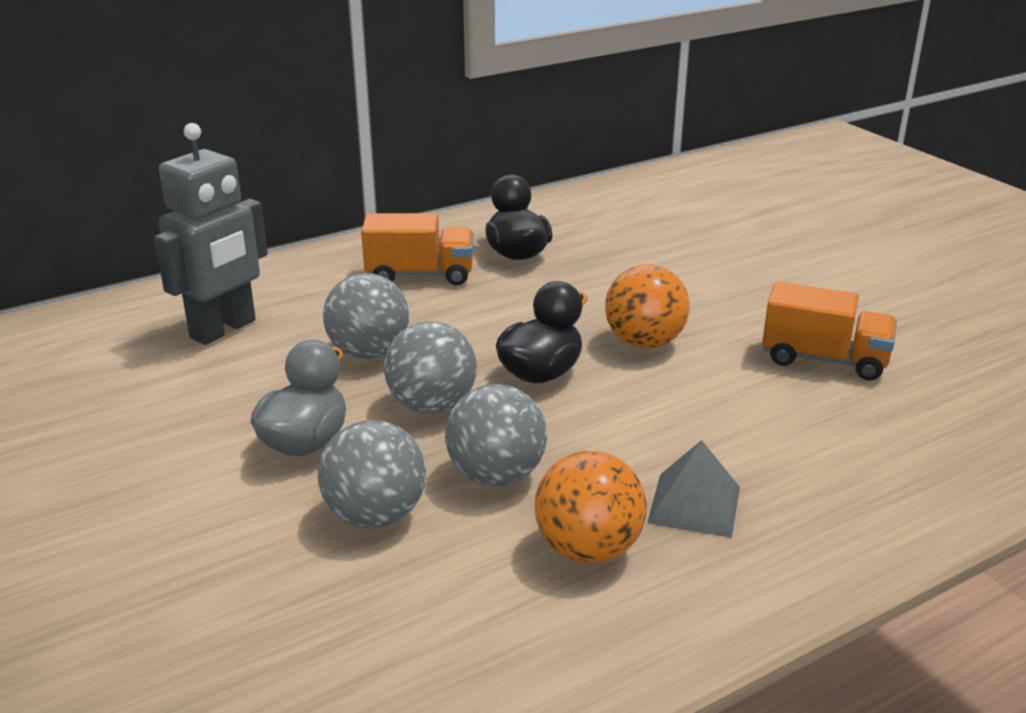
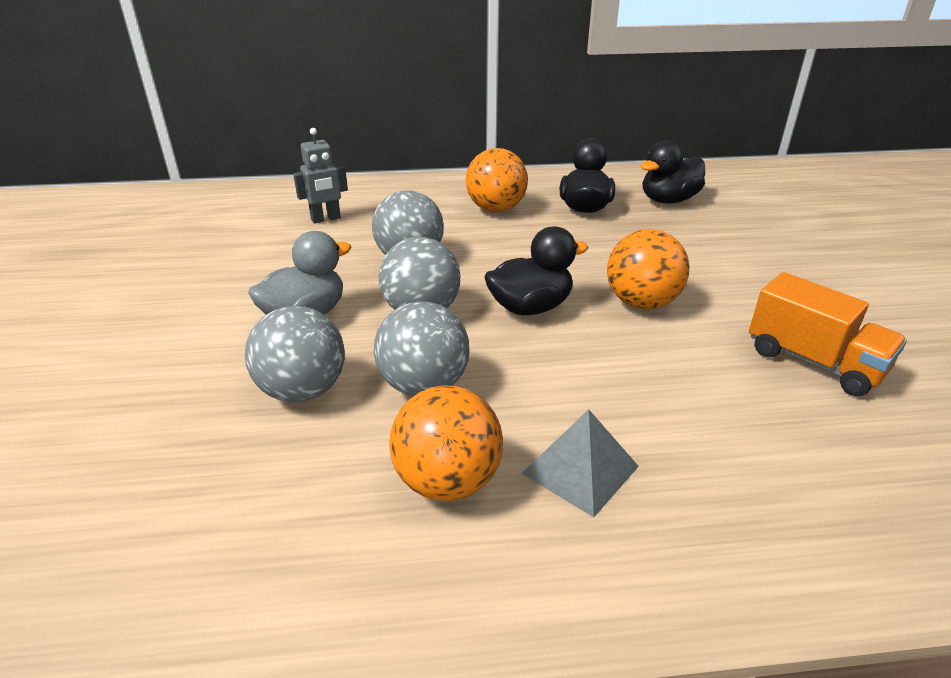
camera: 25 degrees right, 5 degrees up
(224, 329) = (326, 219): grey robot -> grey robot, size x0.56
(420, 275) = (496, 209): orange truck -> orange ball
(597, 228) = (668, 200): none -> black duck

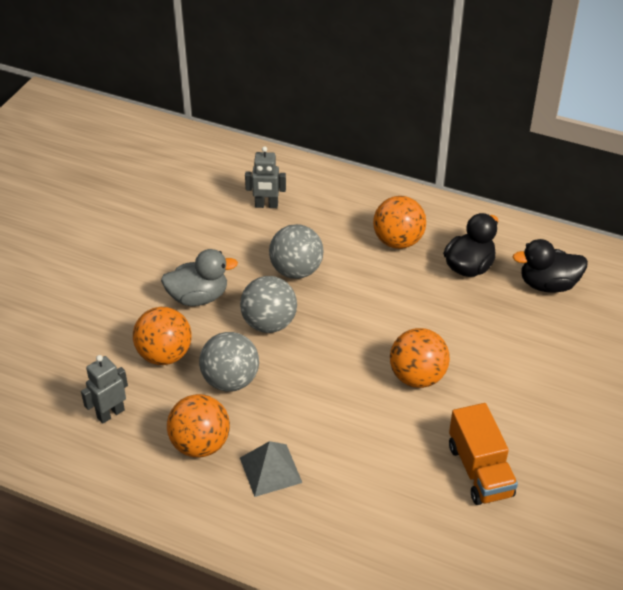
camera: 30 degrees right, 10 degrees up
(263, 500) = (110, 413): none -> grey robot
(303, 390) = (165, 355): grey ball -> orange ball
(530, 307) = (340, 349): black duck -> none

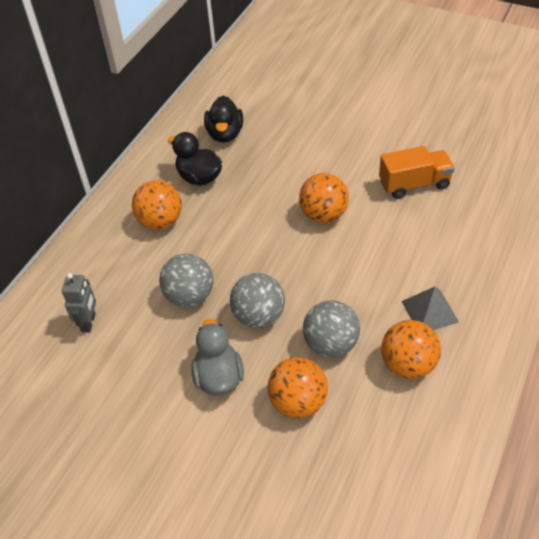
camera: 85 degrees left, 5 degrees up
(110, 413) = (376, 445): grey robot -> none

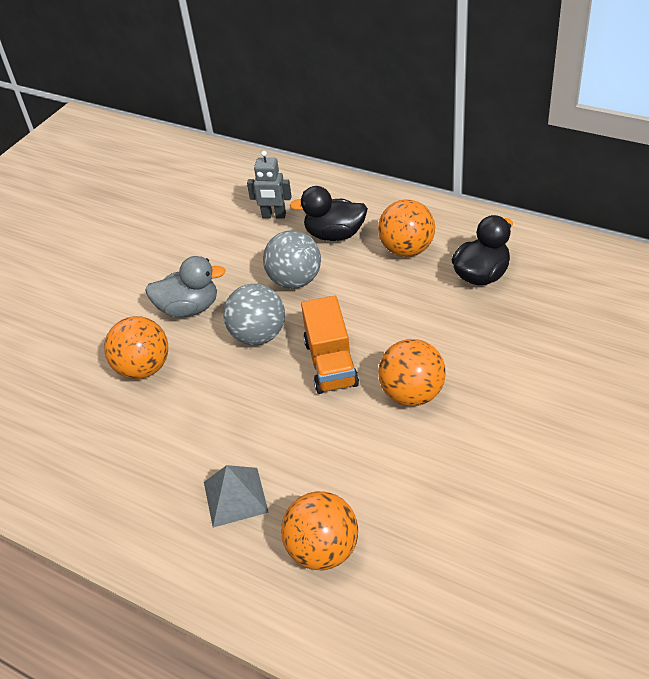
camera: 95 degrees right, 5 degrees down
(225, 134) = (568, 293): black duck -> black duck (334, 235)
(330, 344) = (208, 396): grey ball -> none
(408, 364) = (164, 466): orange ball -> orange ball (323, 550)
(414, 184) = (473, 503): orange truck -> orange truck (330, 363)

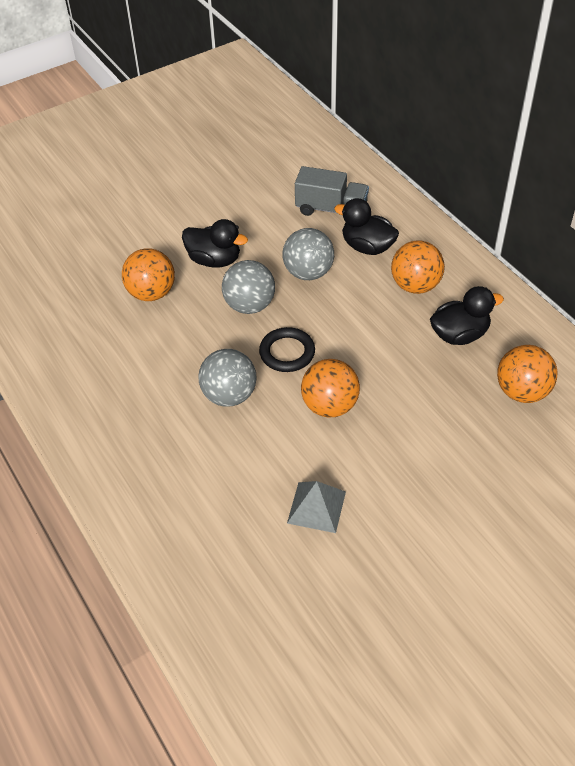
camera: 25 degrees right, 5 degrees up
(189, 308) = (214, 260): grey duck -> black duck
(235, 497) = (150, 420): grey pyramid -> grey pyramid (316, 507)
(274, 216) = (331, 209): grey robot -> grey truck
(302, 431) = (229, 395): none -> grey ball
(323, 550) = (182, 488): orange ball -> orange ball (522, 392)
(330, 363) = (287, 352): orange truck -> black ring

